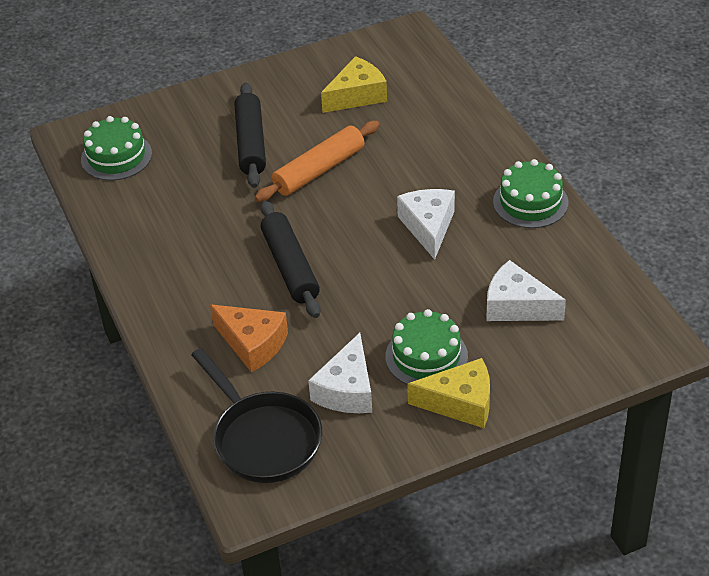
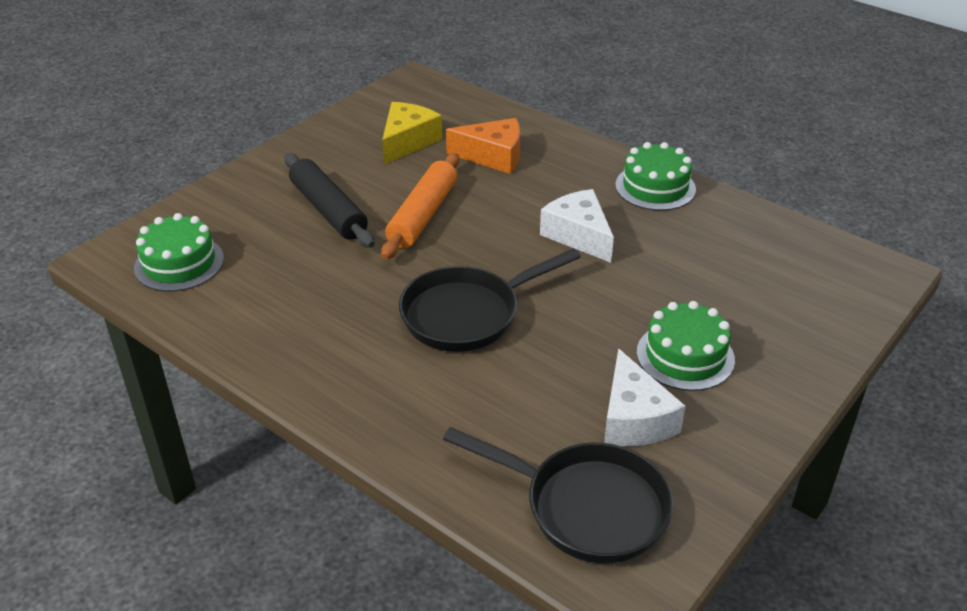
camera: 30 degrees left, 5 degrees down
(252, 344) = (489, 407): orange cheese -> orange cheese (493, 156)
(290, 267) = (467, 314): black rolling pin -> black pan
(460, 403) = (760, 390): yellow cheese -> none
(517, 306) = (728, 280): white cheese -> none

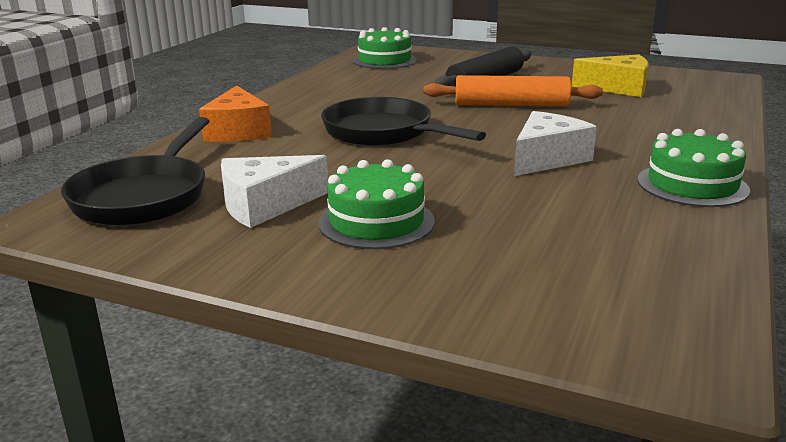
camera: 75 degrees right, 15 degrees down
(493, 156) = (641, 115): orange cheese -> orange cheese (238, 131)

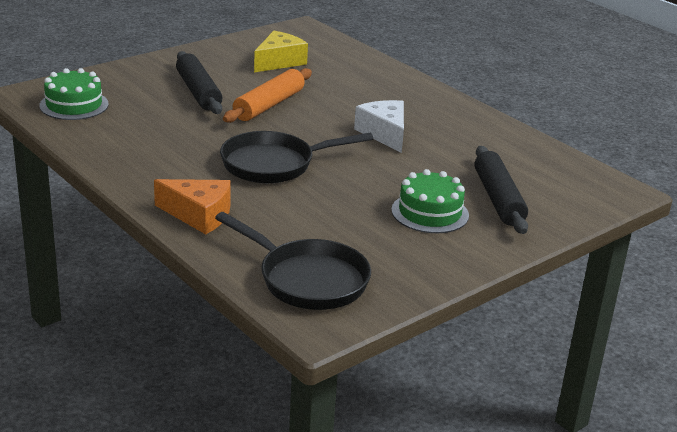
camera: 65 degrees left, 5 degrees up
(265, 205) = (370, 240): white cheese -> none
(480, 256) = (498, 199): none -> black rolling pin
(692, 185) = (462, 115): green cake -> none

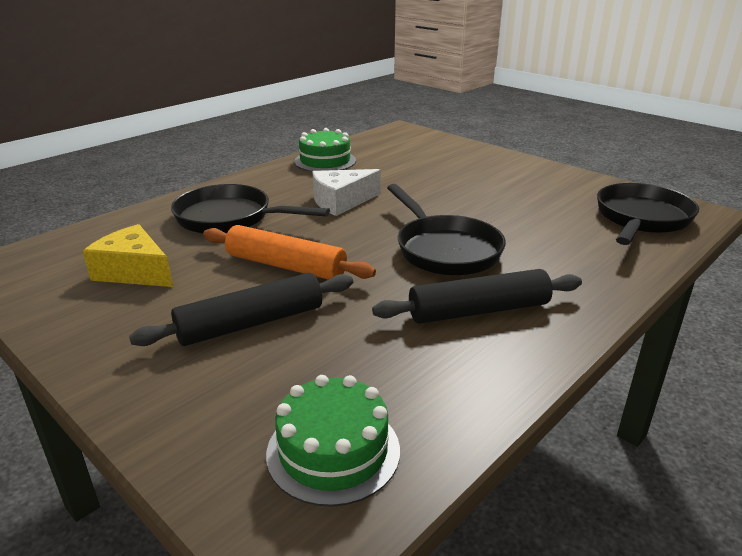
camera: 95 degrees left, 0 degrees up
(199, 215) = (590, 279): orange cheese -> none
(359, 90) = (229, 218): none -> black pan
(430, 213) = (486, 181): green cake -> green cake (325, 161)
(498, 199) = (443, 161): black rolling pin -> black rolling pin (479, 311)

